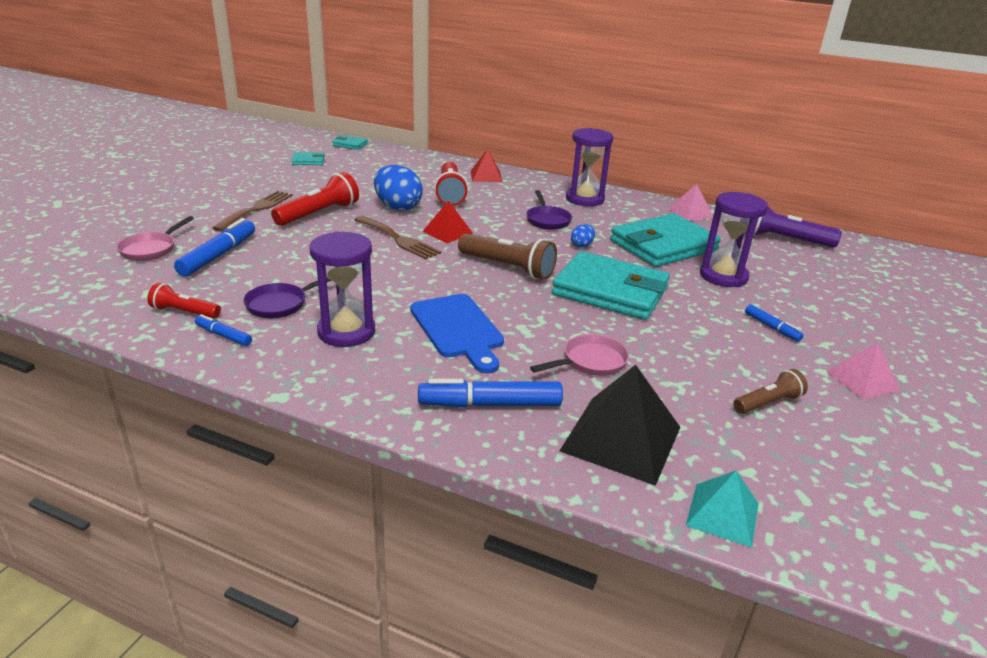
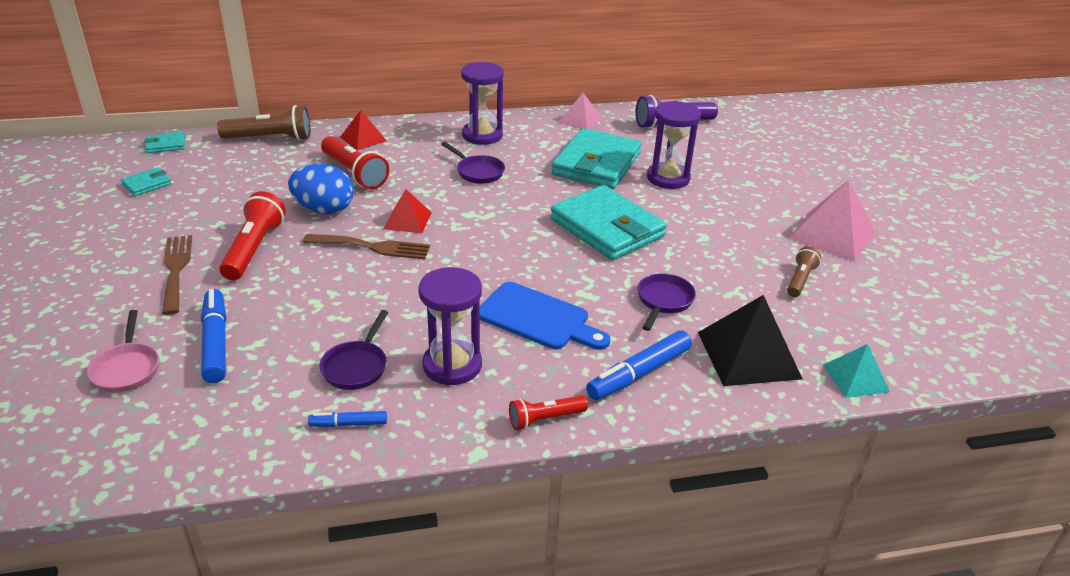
camera: 35 degrees left, 5 degrees up
(184, 312) = (274, 420): red flashlight -> red flashlight (545, 419)
(508, 268) = (504, 238): brown flashlight -> brown flashlight (270, 138)
(582, 245) = (536, 189): blue egg -> none
(590, 362) = (663, 301): pink pan -> purple pan
(610, 291) = (607, 228): turquoise wallet -> turquoise wallet turned 60 degrees clockwise
(771, 327) = (743, 213): blue marker -> none
(862, 380) = (832, 234): pink pyramid -> pink pyramid, size x1.72

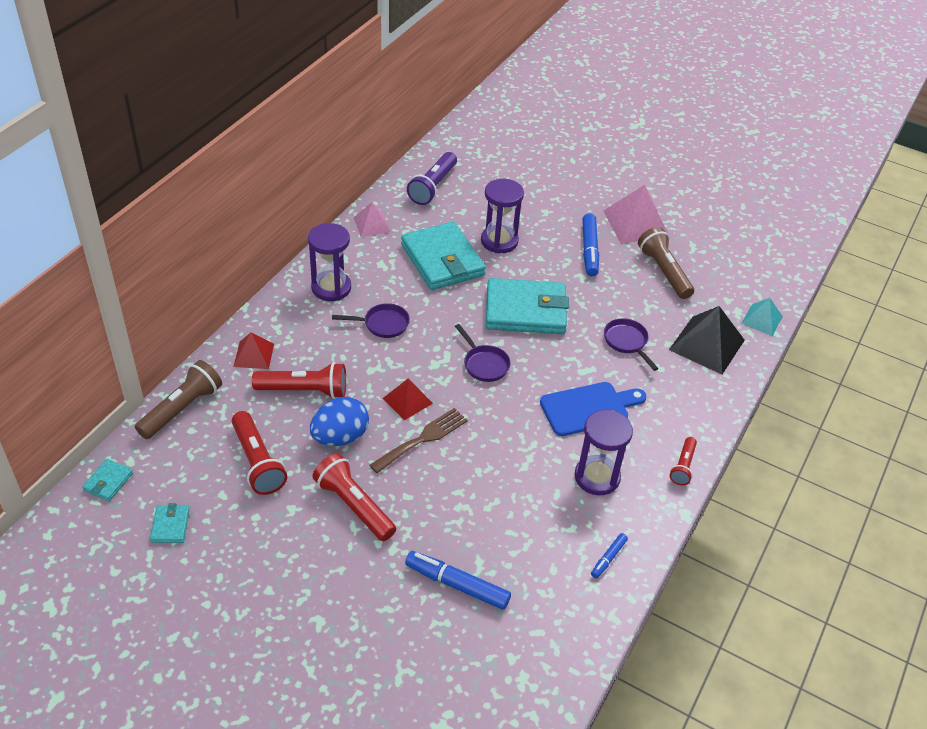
camera: 50 degrees left, 10 degrees up
(127, 368) = (441, 649): pink pan -> none
(176, 270) = (335, 565): brown fork -> none
(252, 188) = (257, 462): none -> red flashlight
(356, 366) = (555, 524): purple pan -> purple pan (484, 364)
(638, 373) = (680, 400): blue marker -> blue marker (589, 250)
(800, 280) = (664, 272): brown flashlight -> brown flashlight, size x1.69

